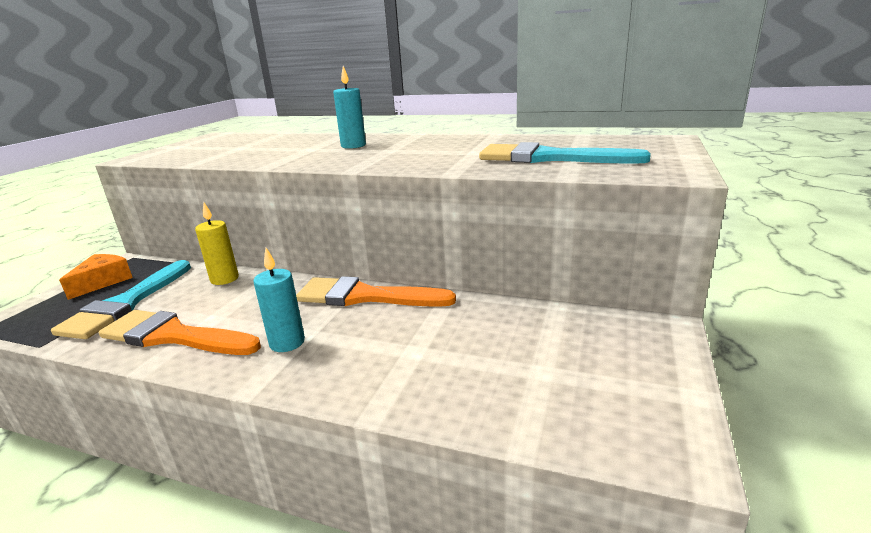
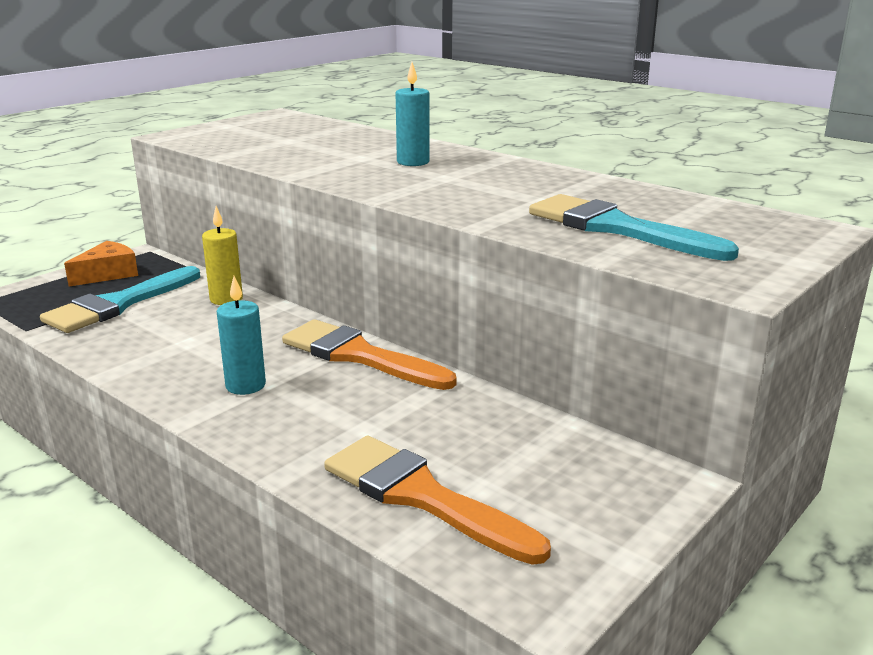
camera: 20 degrees right, 0 degrees up
(173, 336) = (144, 350): orange brush -> orange brush (421, 496)

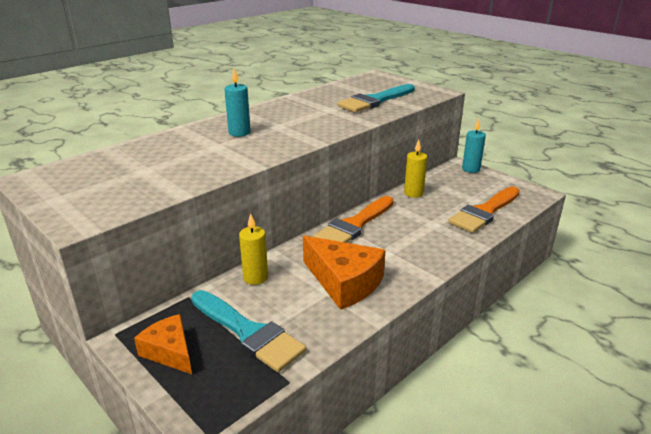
camera: 85 degrees left, 5 degrees up
(197, 352) = (344, 282): none -> orange cheese
(245, 385) = (390, 260): turquoise candle -> turquoise candle (471, 169)
(493, 412) = (413, 193): none -> yellow candle

